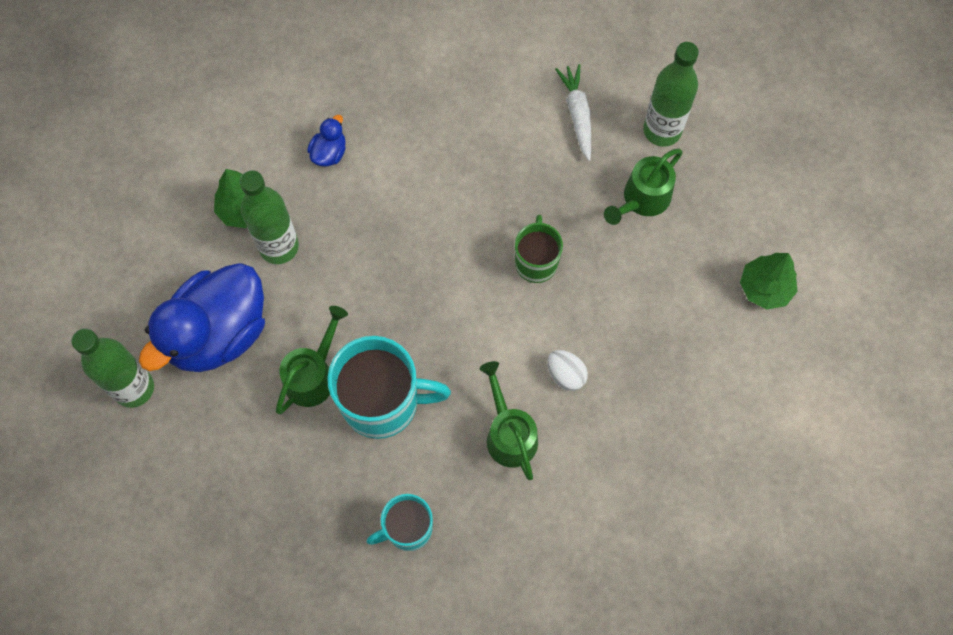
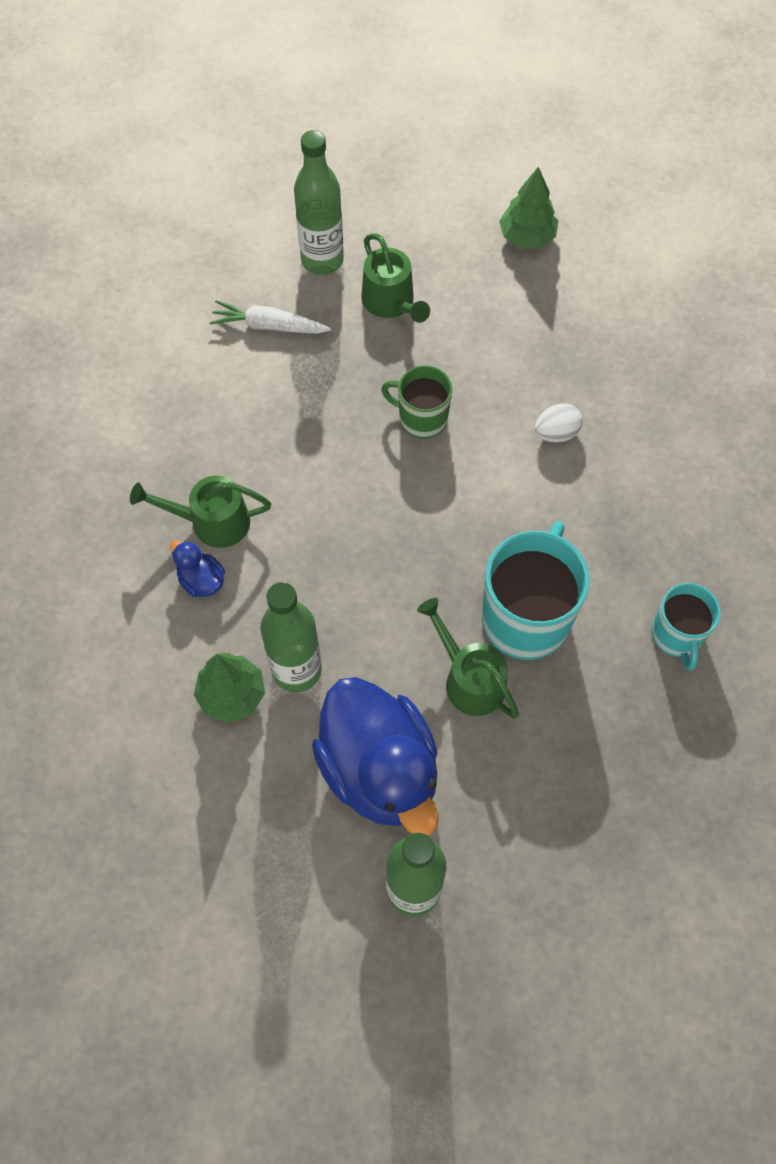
camera: 70 degrees left, 5 degrees down
(509, 433) = (602, 505): green watering can -> green watering can (211, 522)

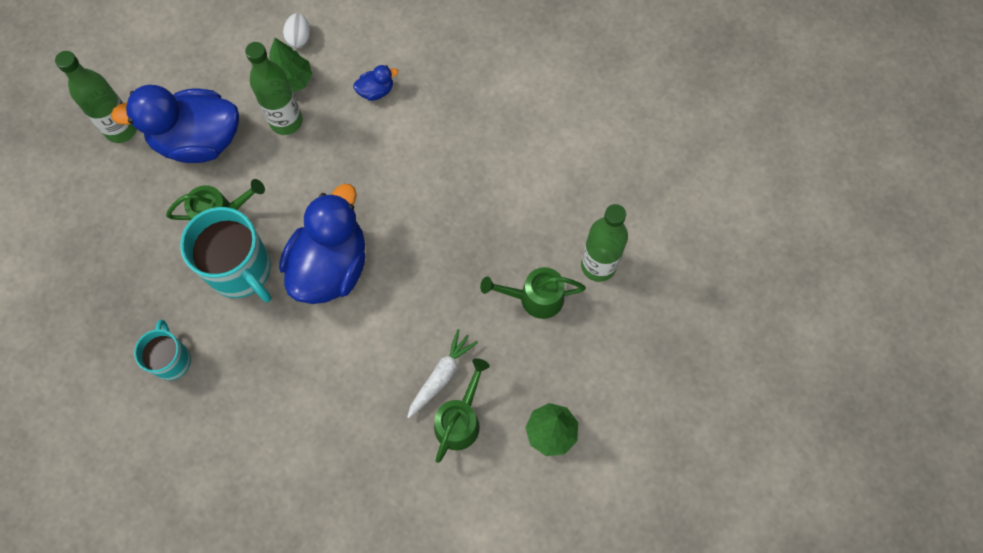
camera: 115 degrees right, 5 degrees up
(211, 522) = (414, 111): green watering can -> green watering can (460, 420)
(269, 326) = (554, 205): white carrot -> white carrot (441, 376)
(421, 418) = (424, 273): green mug -> none
(466, 519) = (331, 266): none -> blue duck
(556, 433) = (364, 361): white egg -> white egg (299, 38)
(677, 635) = (172, 360): turquoise mug -> turquoise mug turned 60 degrees clockwise

